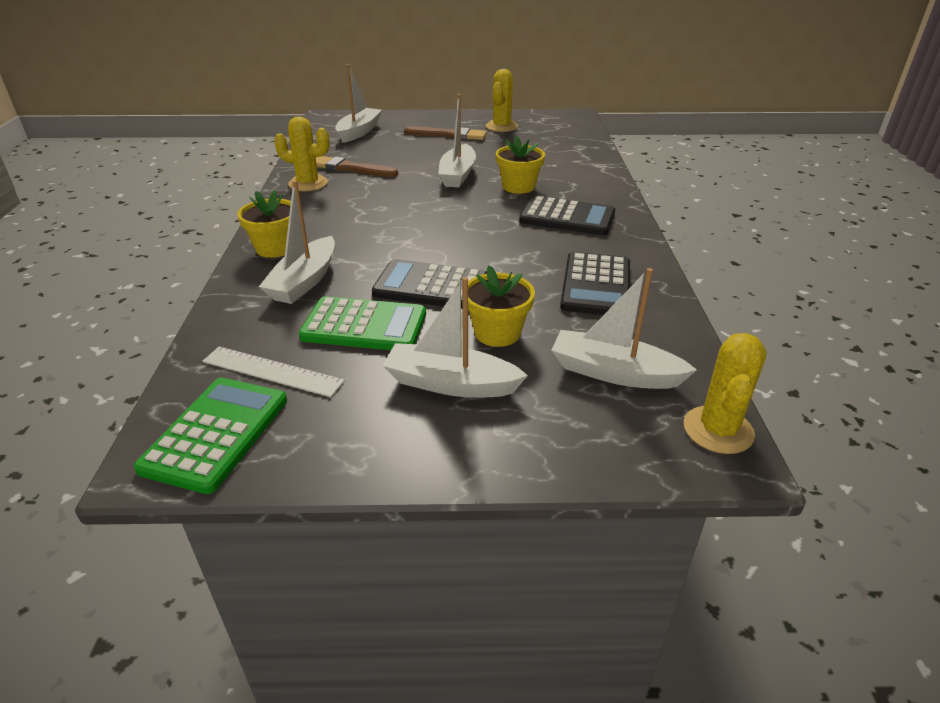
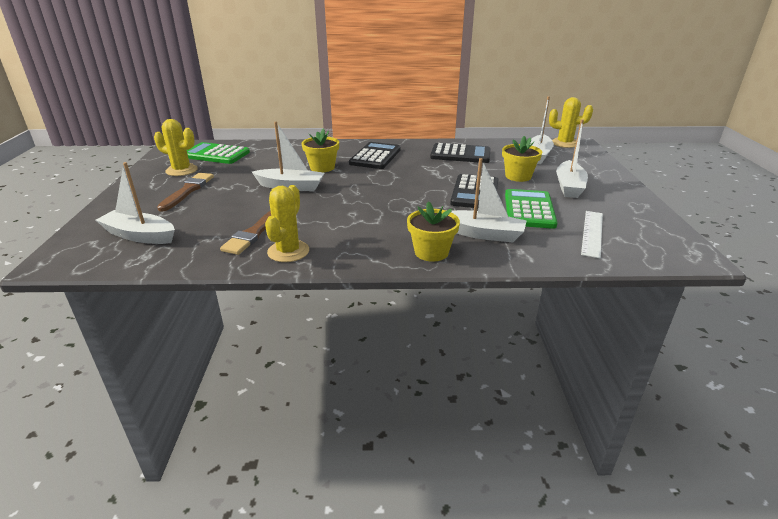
camera: 90 degrees left, 5 degrees down
(216, 434) = (657, 242): green calculator -> green calculator (216, 154)

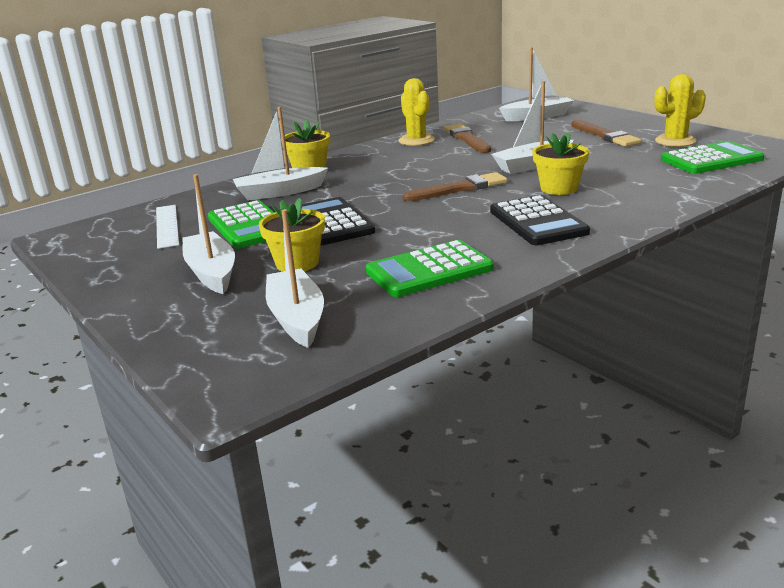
camera: 145 degrees right, 5 degrees down
(366, 187) = (459, 189): none -> brown brush
(460, 154) = (429, 270): black calculator -> green calculator
(564, 143) = (263, 381): yellow cactus -> none

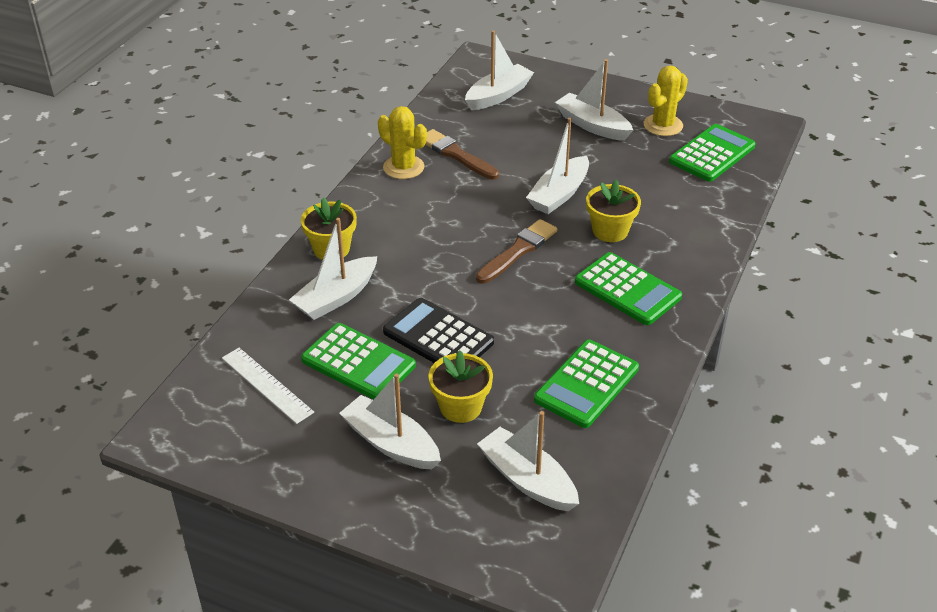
camera: 30 degrees left, 15 degrees up
(537, 222) = (627, 290): black calculator -> green calculator
(605, 136) = (592, 125): brown brush -> white boat

